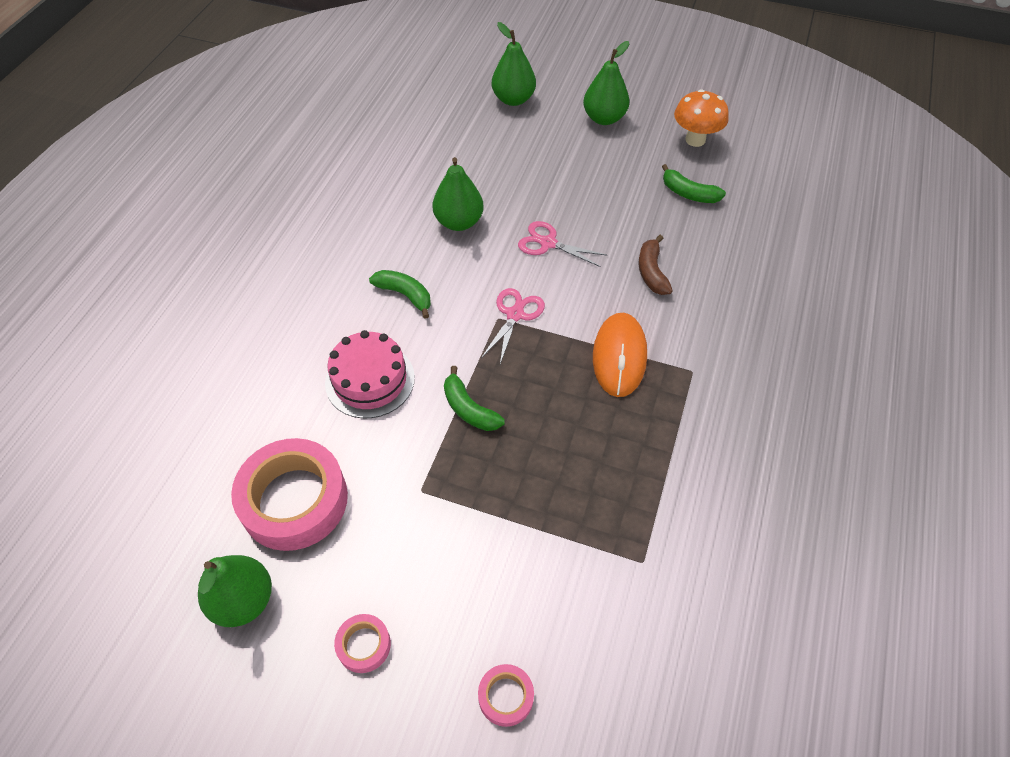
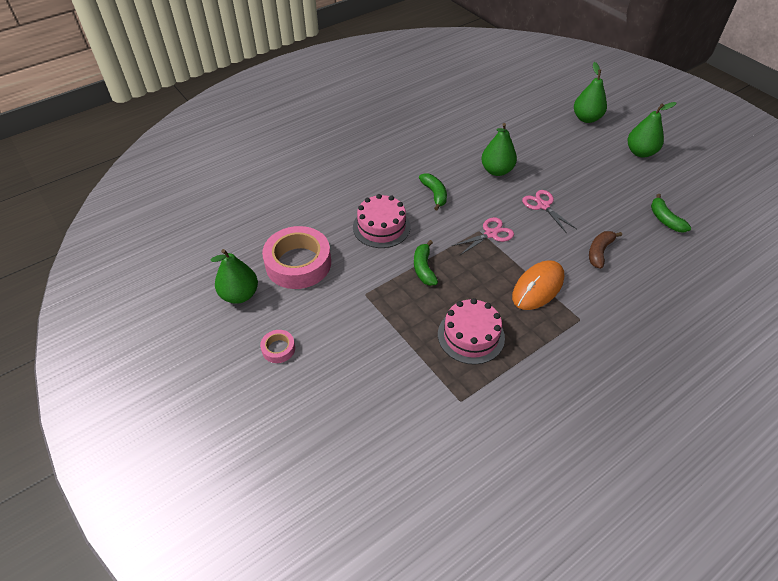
camera: 35 degrees right, 5 degrees down
(506, 697) = (328, 417): pink tape -> none
(591, 467) = (471, 335): none -> pink cake
(695, 140) = (697, 190): orange mushroom -> none

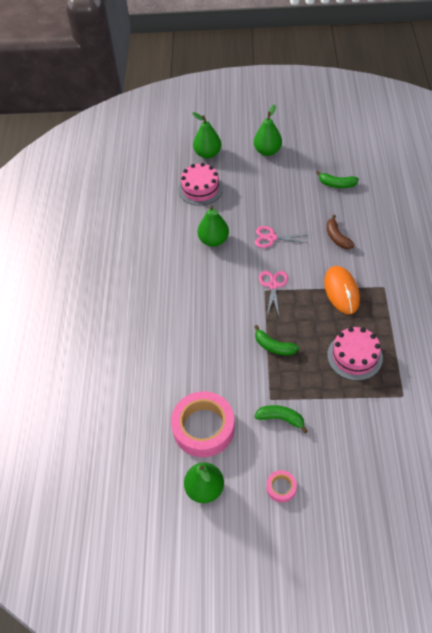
camera: 50 degrees left, 5 degrees up
(381, 227) = (210, 348): pink cake -> pink cake (200, 189)
(434, 194) = (205, 293): green banana -> green banana (281, 418)

